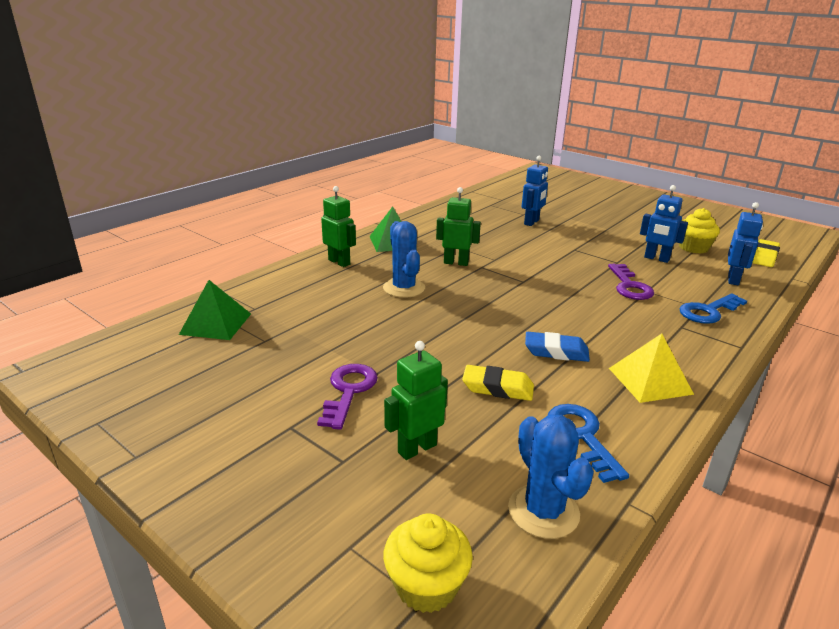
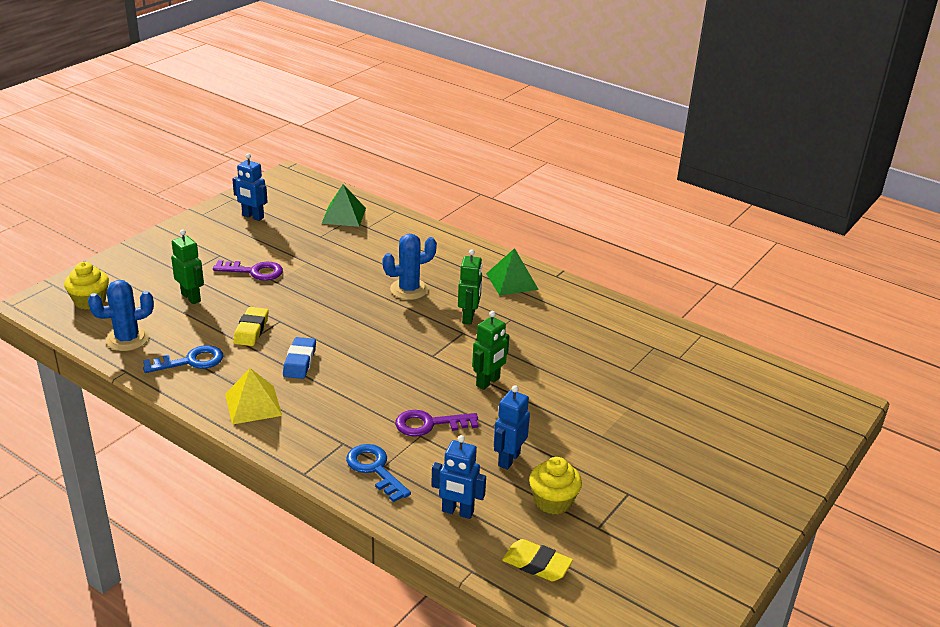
camera: 85 degrees right, 5 degrees up
(339, 262) = (458, 256): green robot -> green robot (488, 382)
(531, 222) = (600, 374): blue robot -> blue robot (253, 217)

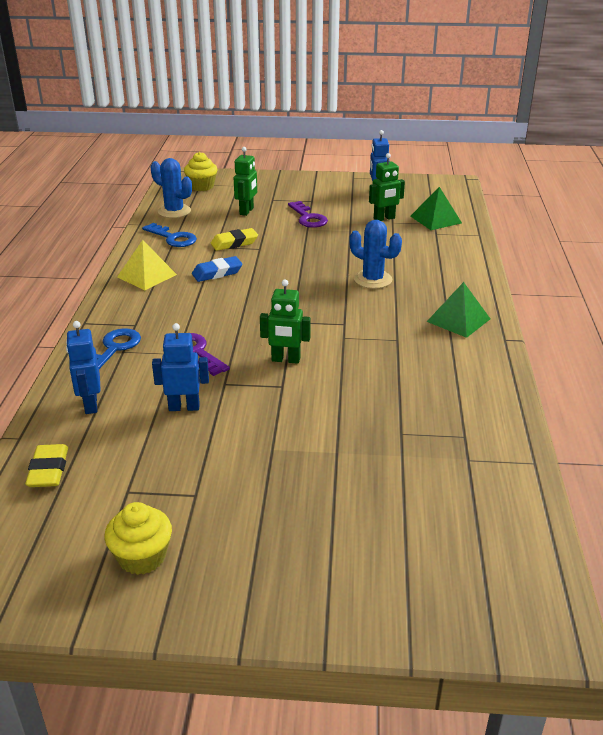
camera: 60 degrees right, 0 degrees up
(469, 317) = (370, 319): green robot -> green robot (384, 219)
(553, 501) = (145, 451): yellow cupcake -> yellow cupcake (142, 557)

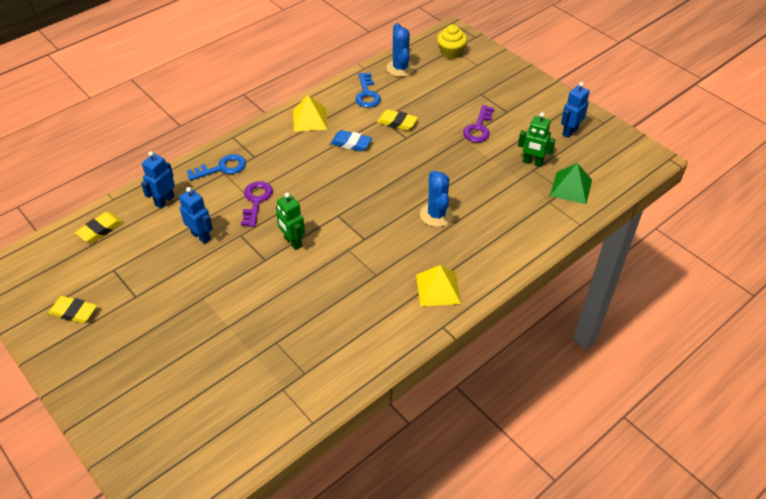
camera: 45 degrees right, 15 degrees up
(142, 557) = (73, 312): yellow cupcake -> yellow eraser
(247, 211) = (446, 96): green robot -> none
(458, 320) = (438, 289): green pyramid -> yellow pyramid

